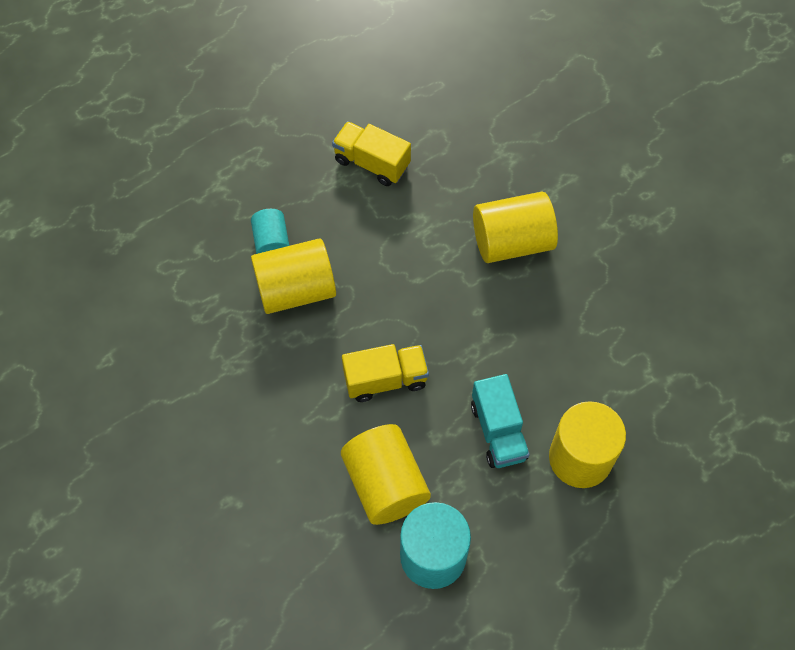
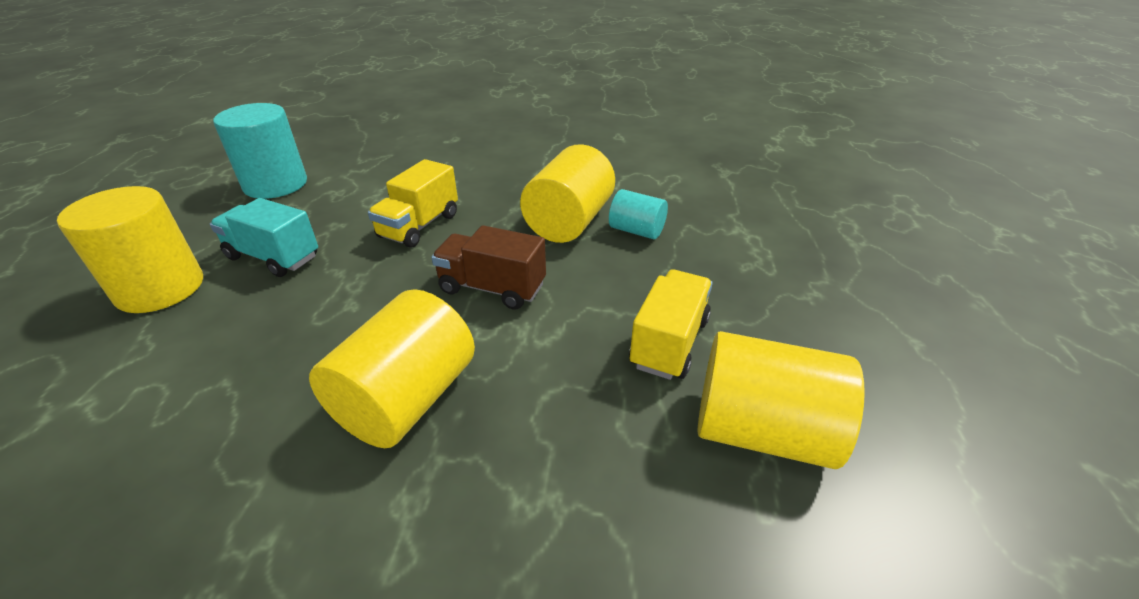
camera: 130 degrees right, 25 degrees down
(371, 163) = (669, 342): yellow truck -> yellow truck turned 45 degrees counterclockwise
(385, 484) = (352, 189): yellow cylinder -> yellow cylinder (761, 431)
(406, 275) = (492, 288): none -> brown truck

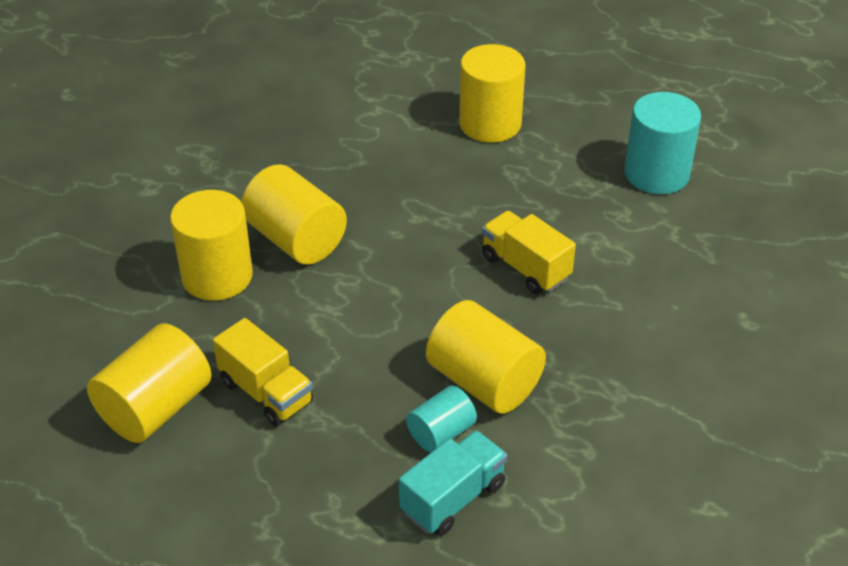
camera: 110 degrees right, 5 degrees up
(273, 257) = (509, 177): turquoise truck -> turquoise truck (453, 498)
(492, 288) = (396, 301): brown truck -> none
(506, 462) = (217, 276): none -> yellow cylinder

